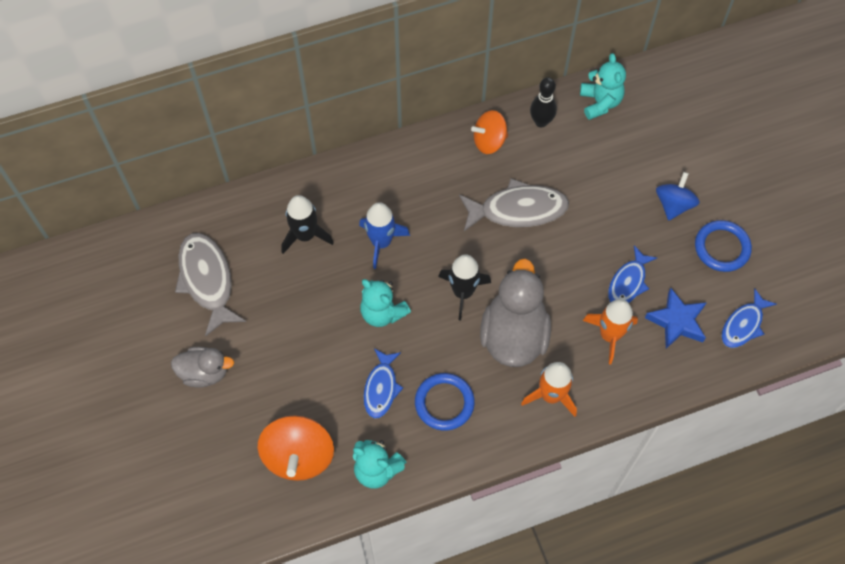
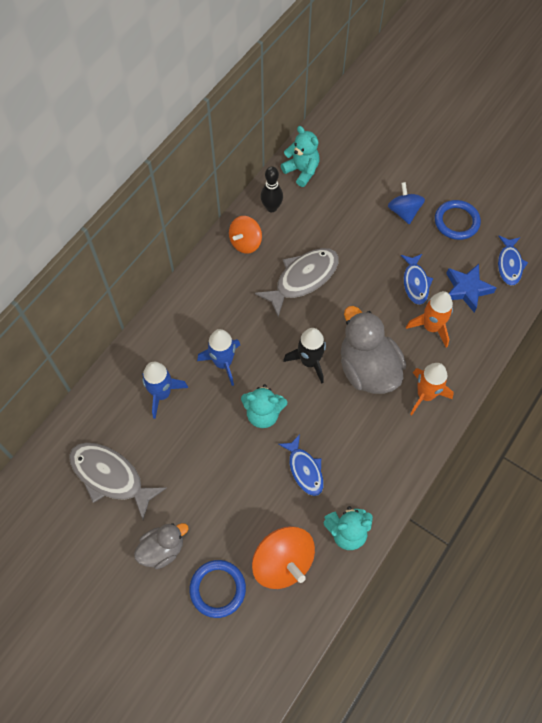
camera: 35 degrees left, 0 degrees up
(305, 235) = (162, 394): black rocket -> blue rocket
(444, 403) = (357, 450): blue ring -> blue ring (217, 589)

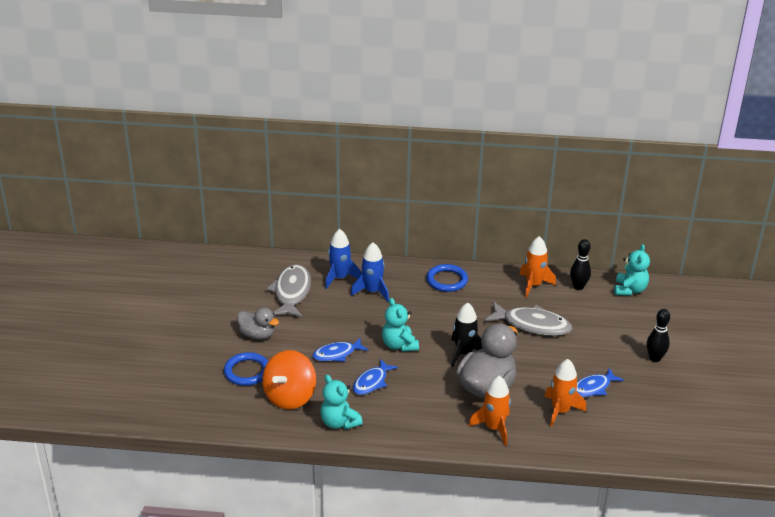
camera: 60 degrees right, 30 degrees down
(223, 363) = (422, 311): blue rocket -> blue rocket (340, 278)
(245, 242) = (533, 285): orange spinning top -> orange rocket
(404, 212) = (655, 358): blue spinning top -> black bowling pin
(456, 222) = (680, 393): blue ring -> blue ring (447, 280)
(467, 289) = (619, 421): blue star -> none
(509, 264) = (673, 440): blue fish -> blue fish (337, 354)

